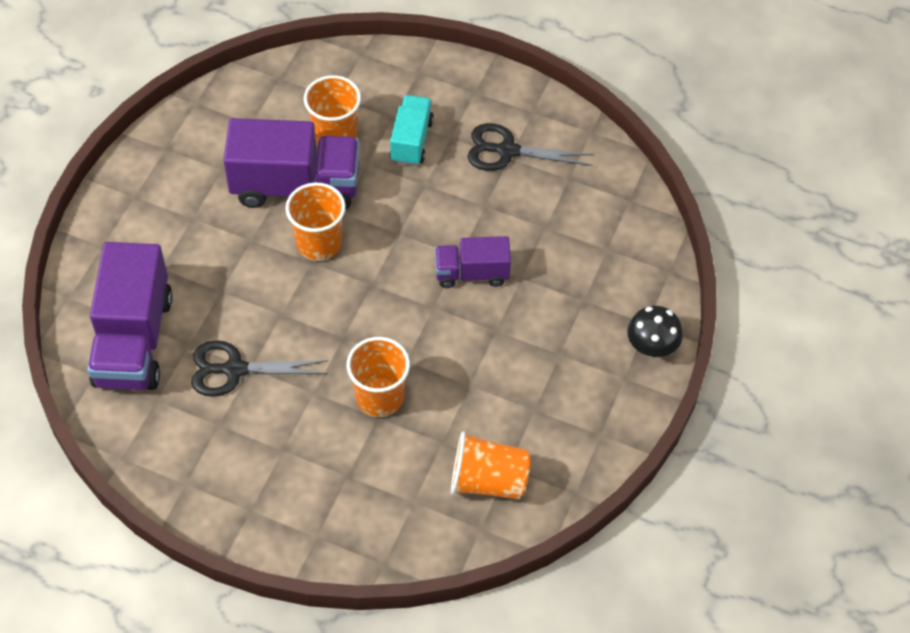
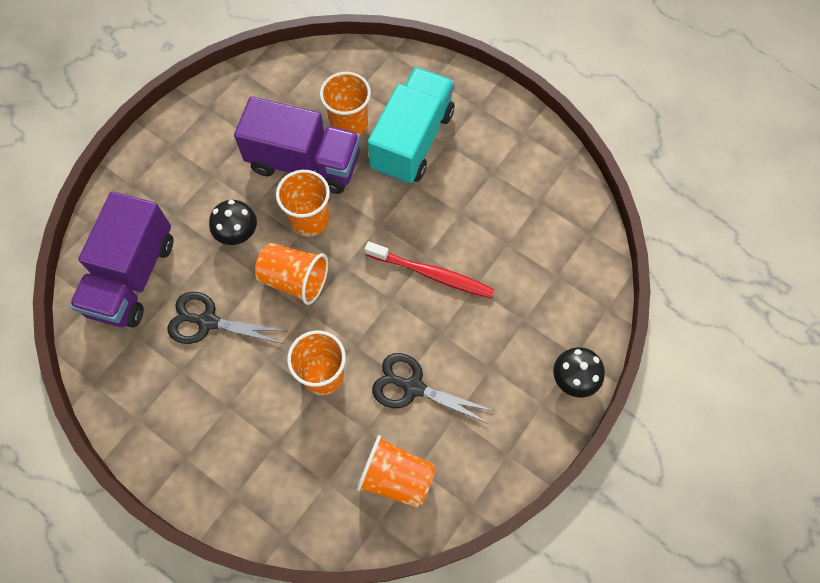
camera: 15 degrees right, 10 degrees up
(241, 273) = (237, 233): none -> black mushroom
(320, 308) = (294, 280): none -> orange cup
(411, 140) = (412, 140): turquoise truck -> turquoise truck, size x1.78
(471, 273) = (432, 274): purple truck -> red toothbrush
(507, 151) = (492, 166): black scissors -> black scissors (413, 387)

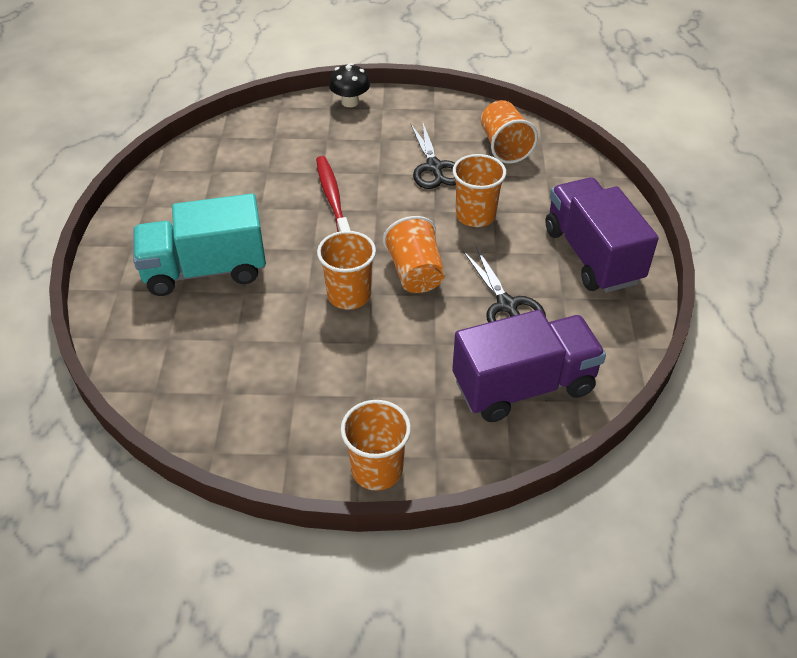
camera: 125 degrees left, 20 degrees down
(237, 233) = (408, 336): black mushroom -> none
(304, 162) = (291, 332): purple truck -> purple truck (592, 255)
(349, 124) = (219, 323): orange cup -> orange cup (377, 469)

